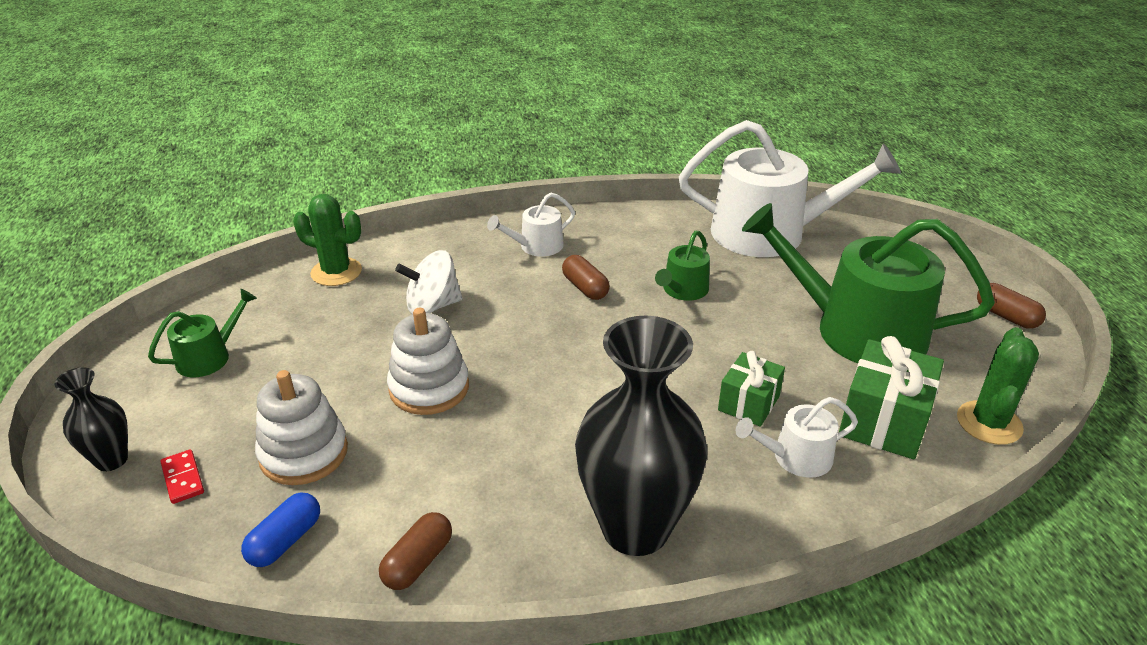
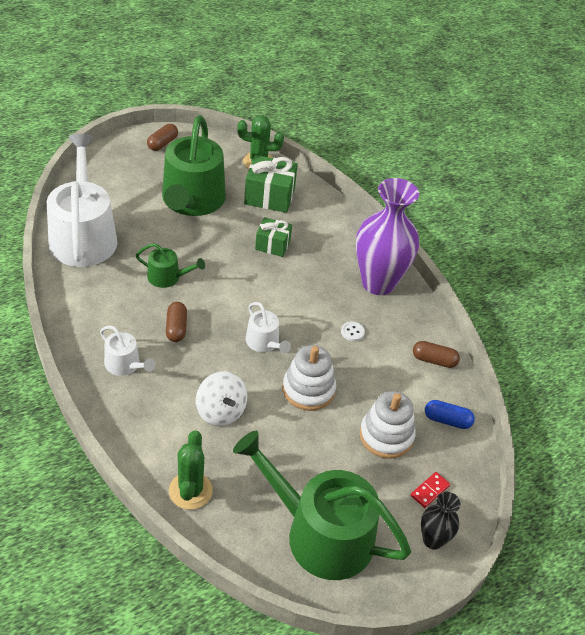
camera: 110 degrees left, 10 degrees up
(209, 357) = (320, 533): green watering can -> green watering can, size x2.17
(523, 462) = (352, 332): none -> white button
(585, 288) = (176, 328): brown capsule -> brown capsule turned 45 degrees counterclockwise
(635, 528) = (378, 283): black vase -> purple vase
(795, 457) = (308, 228): white watering can -> white watering can (264, 343)

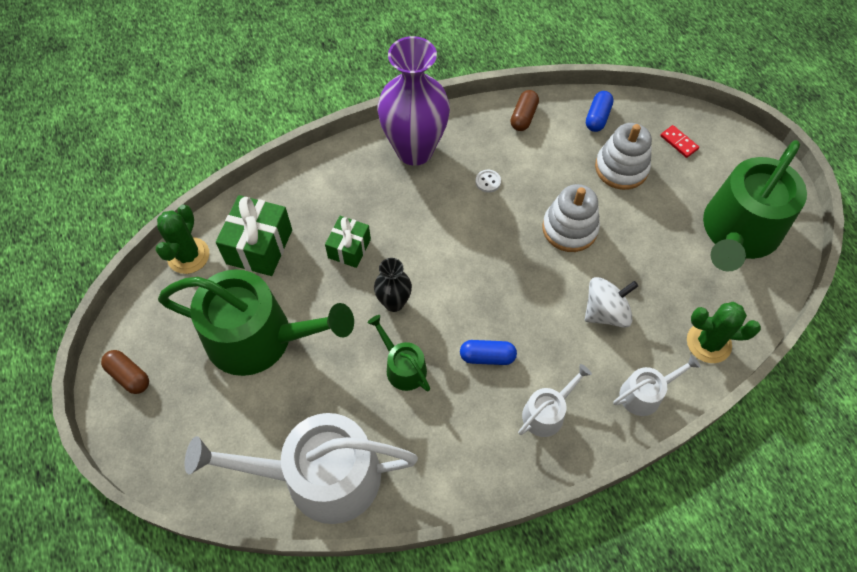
camera: 80 degrees left, 15 degrees up
(168, 277) = (402, 366): green watering can -> green watering can turned 60 degrees counterclockwise
(176, 328) = (487, 356): brown capsule -> blue capsule
(264, 343) = (506, 265): white watering can -> white watering can (645, 393)
(433, 540) = (729, 147): black vase -> black vase (394, 302)

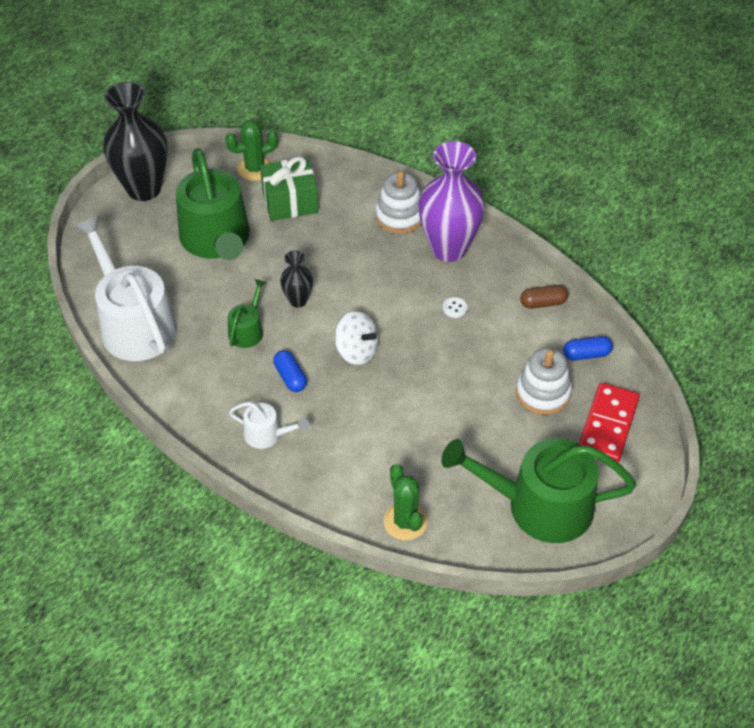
camera: 60 degrees right, 10 degrees down
(129, 376) = (144, 188): brown capsule -> black vase
(349, 248) = (326, 252): green gift -> none
(569, 228) = (449, 381): white stacking toy -> white stacking toy (400, 216)
(605, 312) = (384, 438): white spinning top -> white spinning top (357, 351)
(645, 393) = (326, 493): white watering can -> none
(678, 142) = (608, 425): red domino -> red domino, size x2.20

